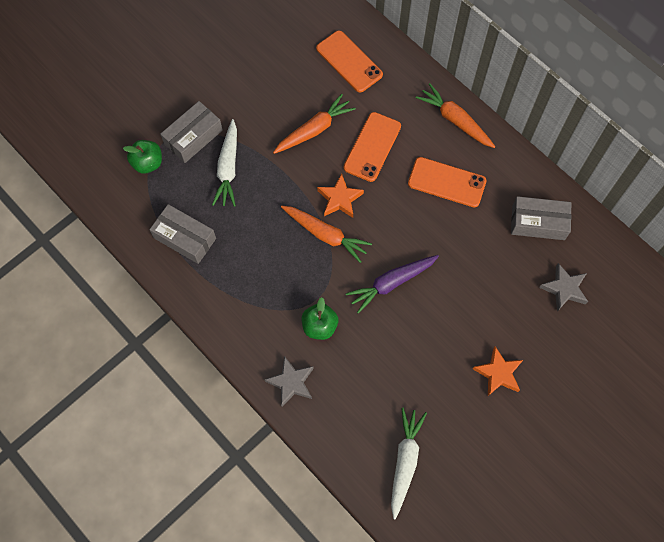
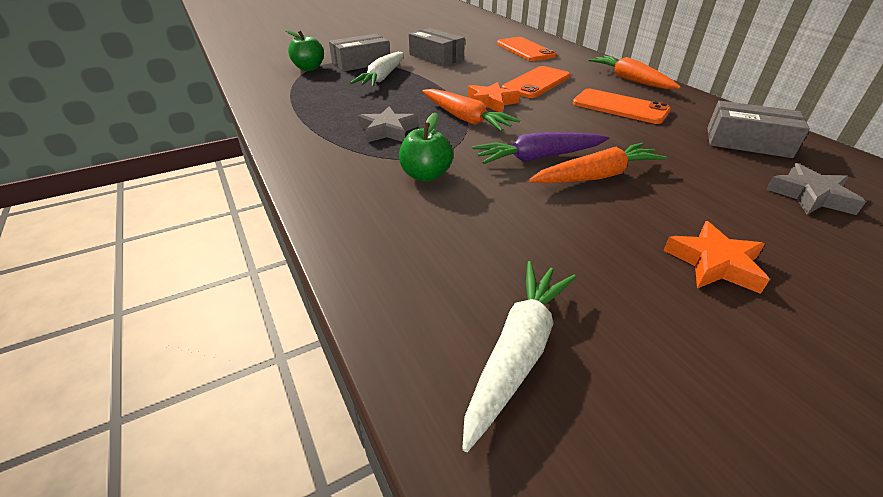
camera: 15 degrees right, 30 degrees down
(185, 238) = (308, 103): grey box -> grey box (436, 57)
(291, 382) = (356, 216): grey star -> grey star (388, 130)
(314, 130) = (479, 70): orange carrot -> orange carrot (596, 176)

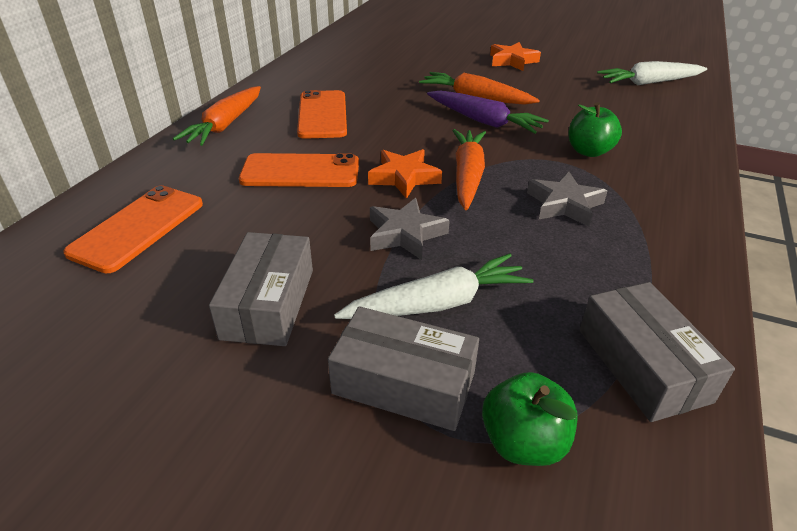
camera: 130 degrees left, 0 degrees up
(747, 142) = (337, 66): grey box -> grey box (642, 364)
(810, 196) = (399, 49): grey star -> grey star (405, 234)

